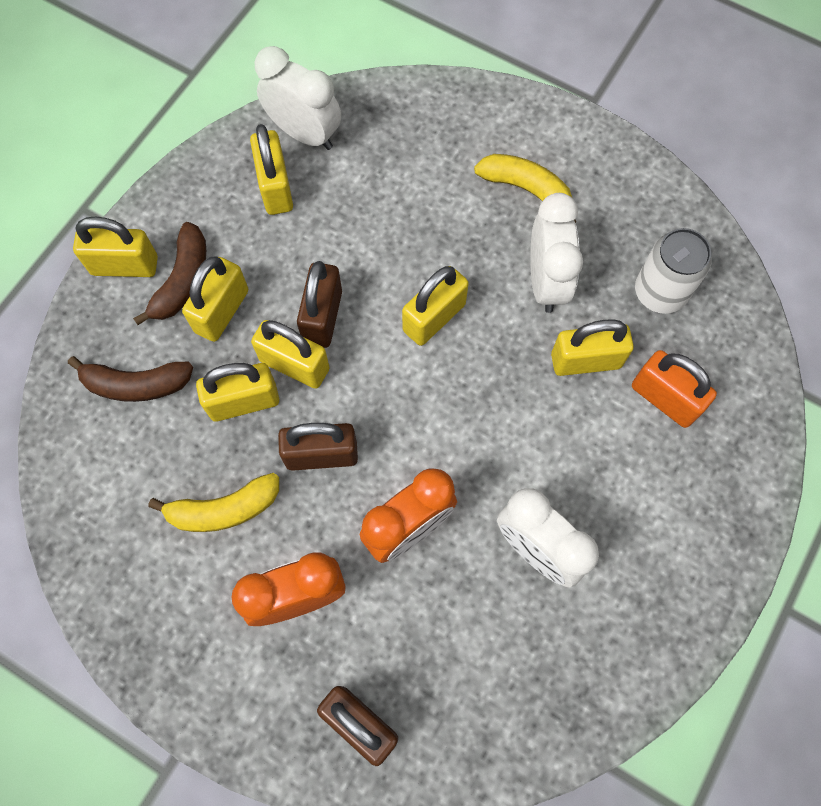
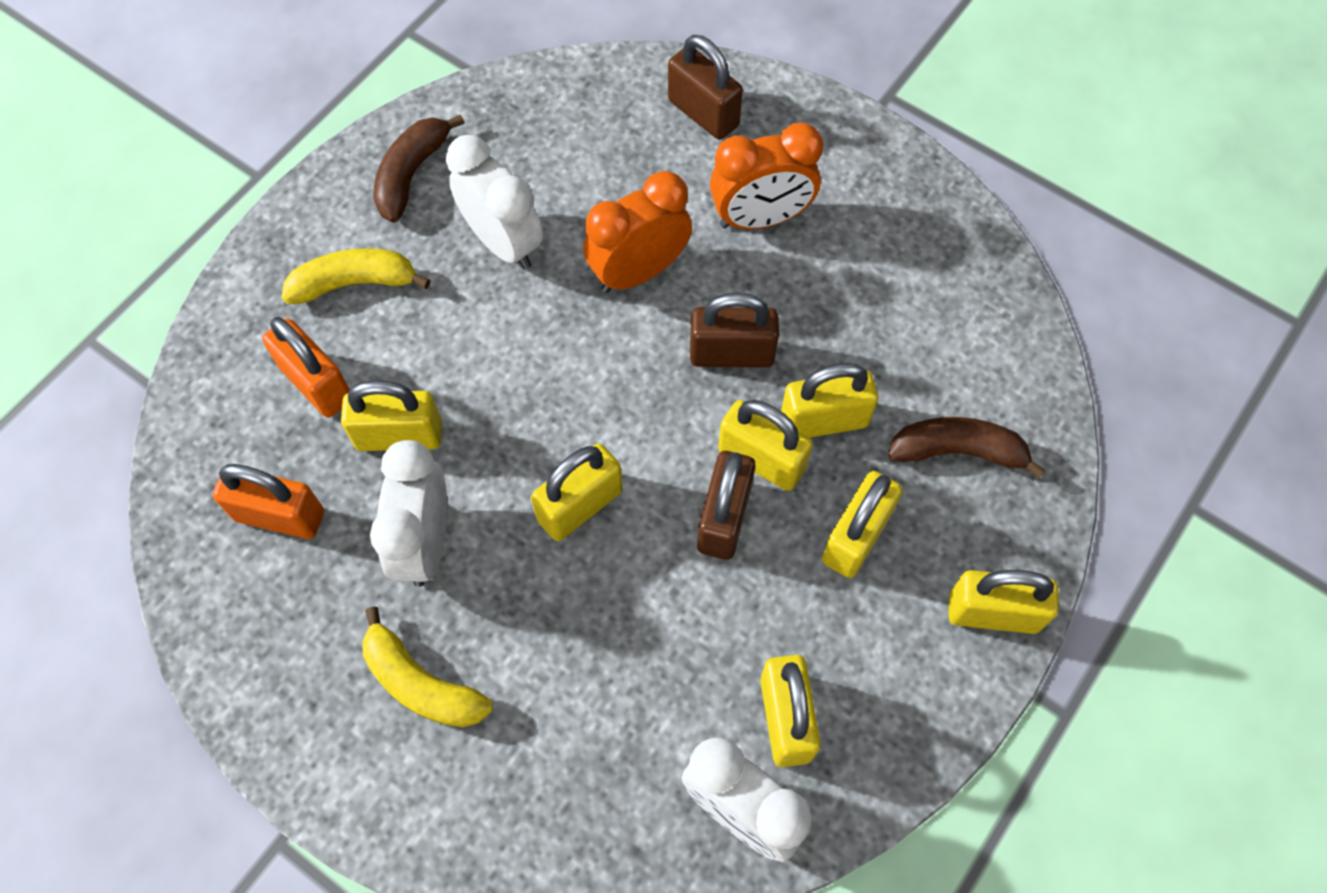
camera: 175 degrees left, 5 degrees down
(182, 281) = (911, 584): brown banana -> brown banana (411, 174)
(223, 509) = (843, 306): yellow banana -> yellow banana (355, 283)
(660, 292) = (280, 515): white can -> orange padlock

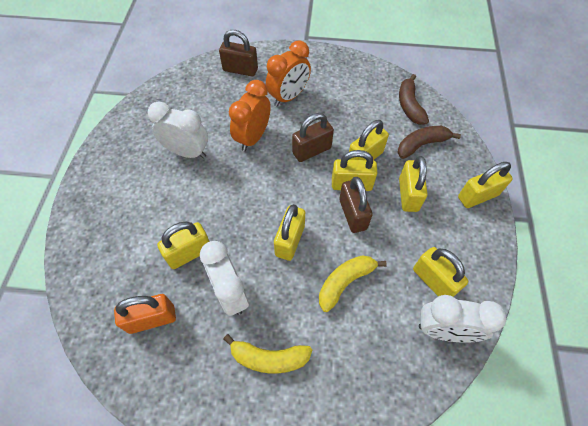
camera: 30 degrees left, 5 degrees down
(317, 383) = (135, 250): orange padlock -> none
(355, 283) = (128, 199): yellow banana -> yellow banana (345, 282)
(411, 174) = (128, 143): brown banana -> brown banana (409, 105)

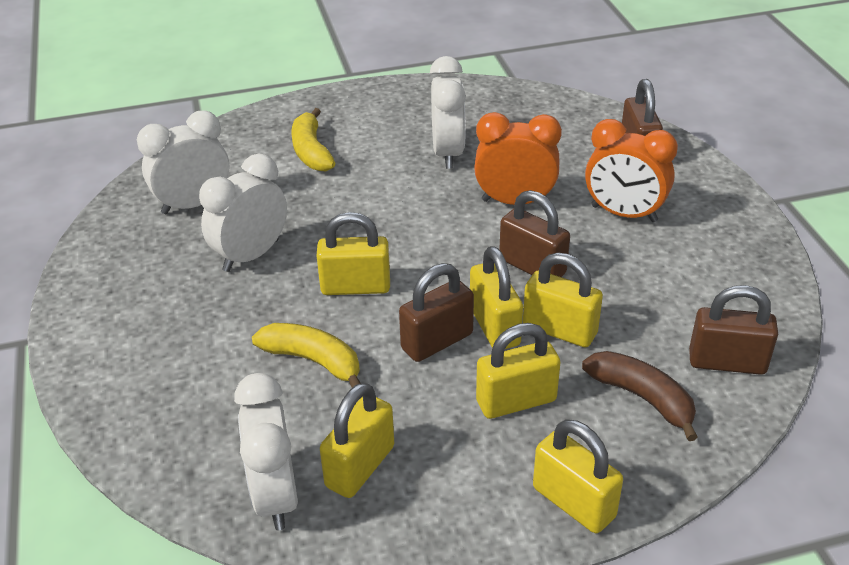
camera: 70 degrees right, 20 degrees down
(152, 319) = (193, 204): orange padlock -> white clock
(189, 253) = (293, 204): yellow padlock -> none
(269, 358) = (173, 314): yellow banana -> yellow banana (311, 151)
(409, 105) = (727, 362): brown banana -> brown padlock

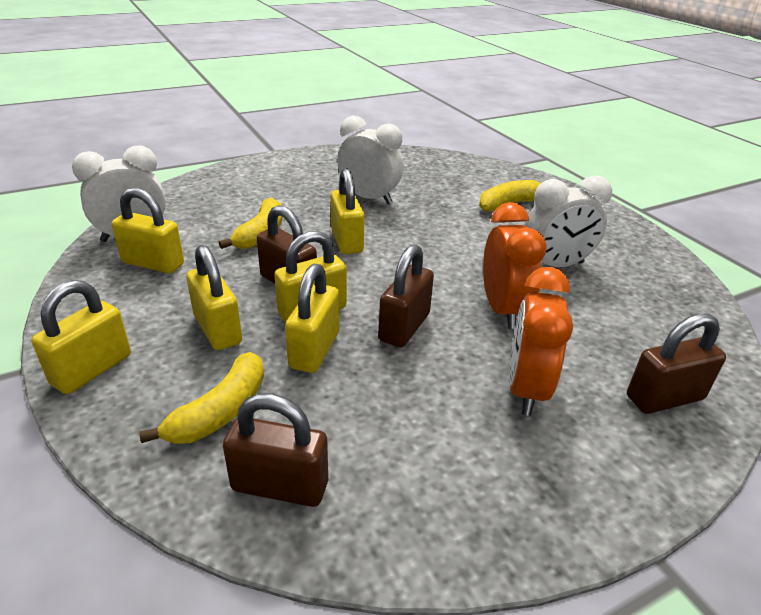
camera: 75 degrees right, 5 degrees down
(193, 204) = (416, 173): white clock -> none
(642, 398) = (220, 412): brown banana -> yellow banana
(727, 362) = (280, 485): brown padlock -> brown padlock turned 75 degrees counterclockwise

